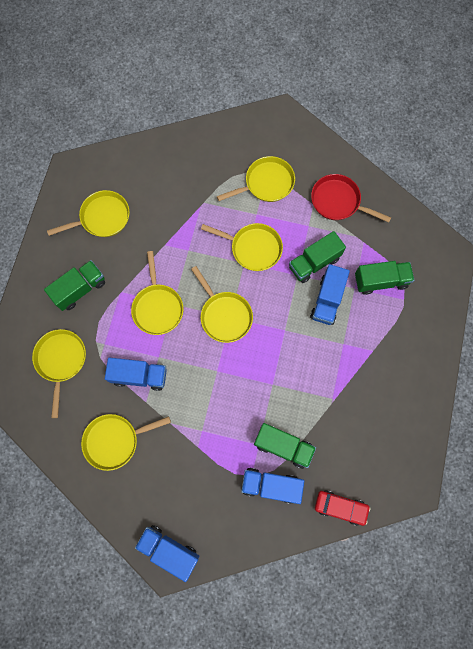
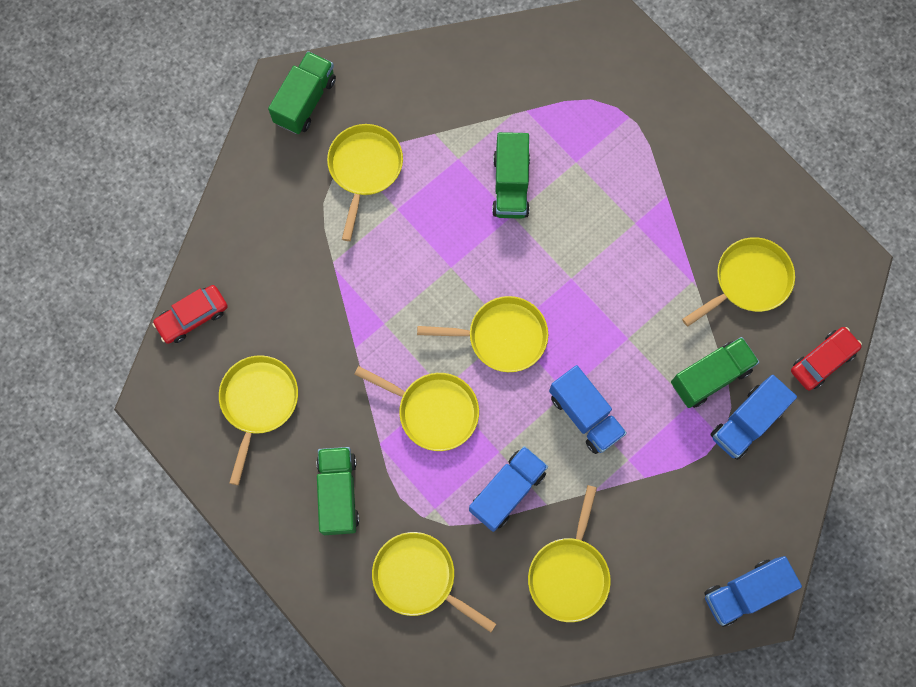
camera: 55 degrees left, 0 degrees up
(125, 156) = (192, 317): none -> red car
(253, 248) = (439, 244): yellow pan -> yellow pan (748, 281)
(327, 300) = (568, 203): blue truck -> blue truck (585, 415)
(338, 201) = (453, 102): red pan -> none
(380, 281) = (588, 126): green truck -> green truck (305, 101)

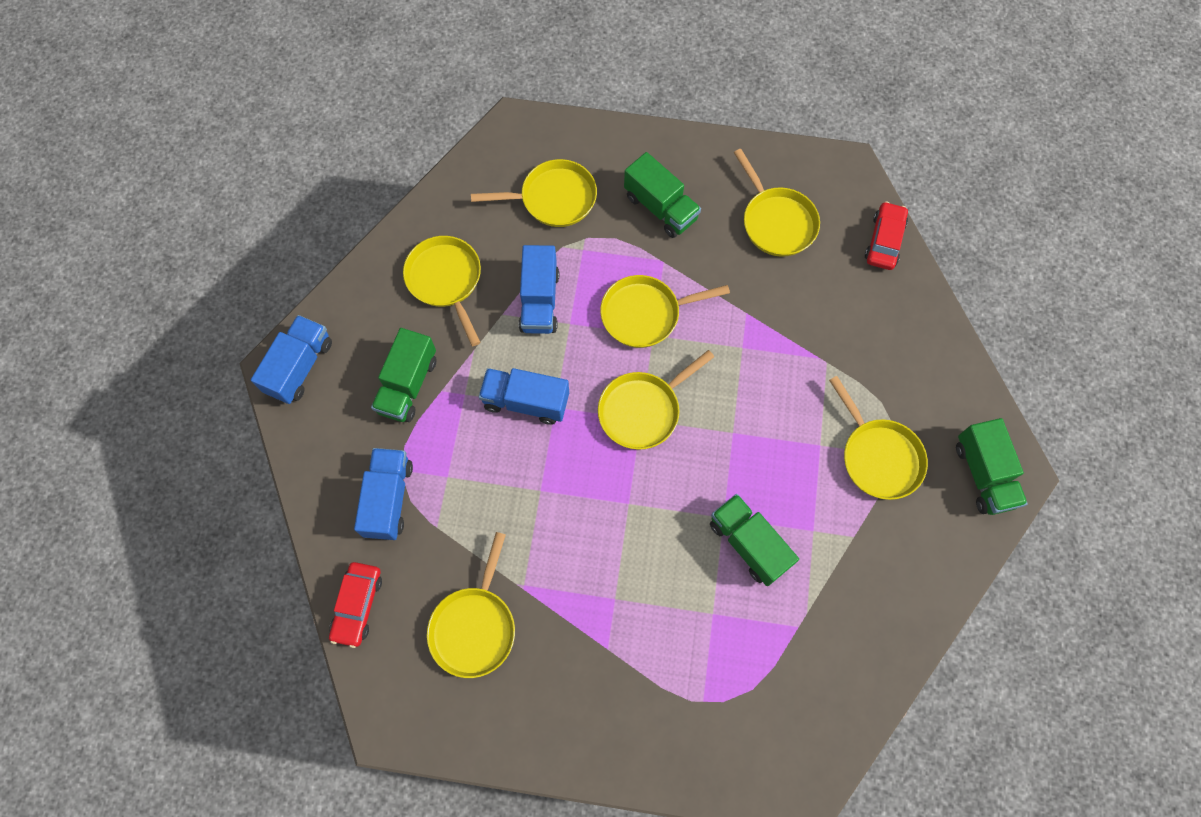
camera: 140 degrees right, 5 degrees down
(710, 377) = (446, 513): green truck -> green truck (408, 385)

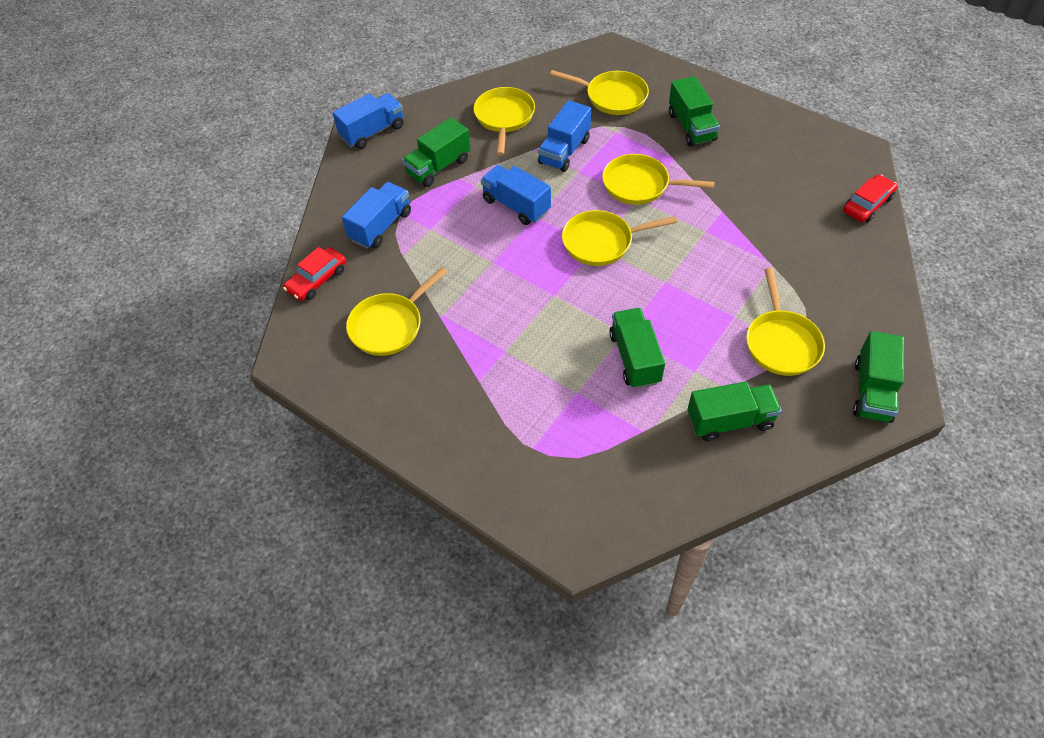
camera: 30 degrees right, 15 degrees down
(776, 221) = (780, 163): yellow pan -> none
(872, 574) = (730, 421): none -> green truck

